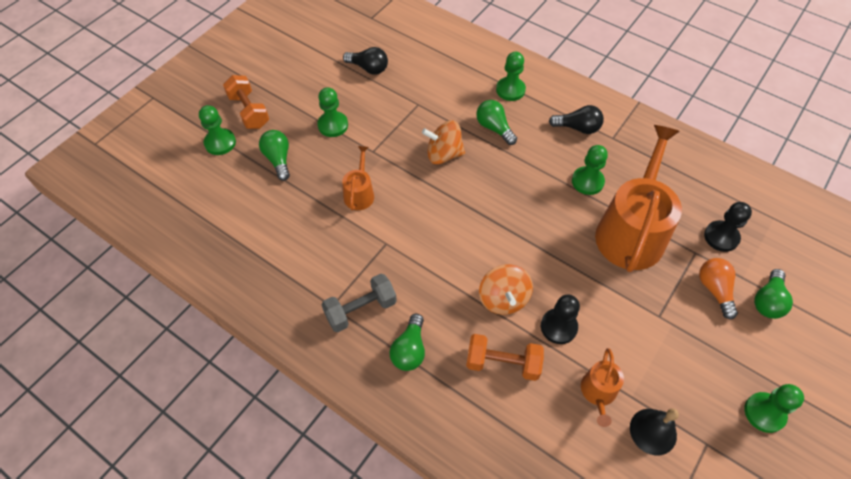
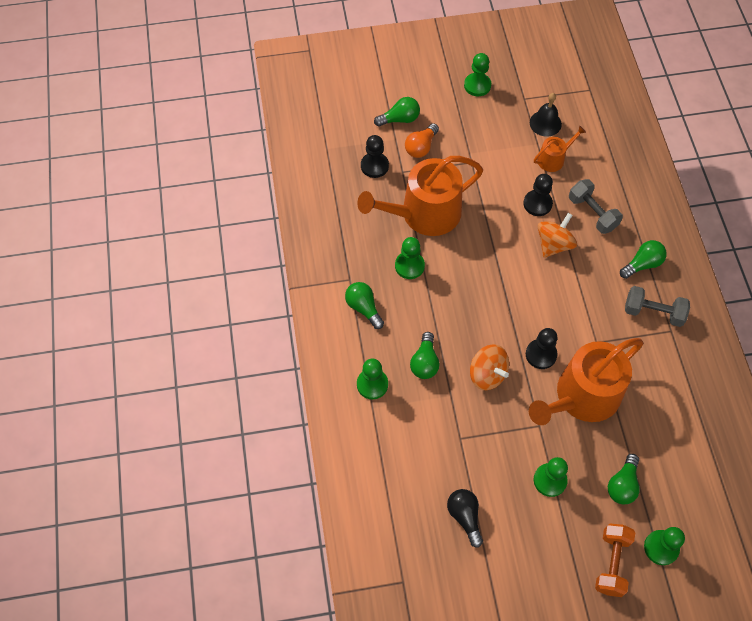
camera: 135 degrees left, 5 degrees up
(359, 193) = (582, 397): orange watering can -> orange watering can, size x2.15
(420, 198) = (541, 354): none -> black pawn
(502, 363) = (592, 213): orange dumbbell -> grey dumbbell
(578, 128) = (363, 308): black light bulb -> green light bulb

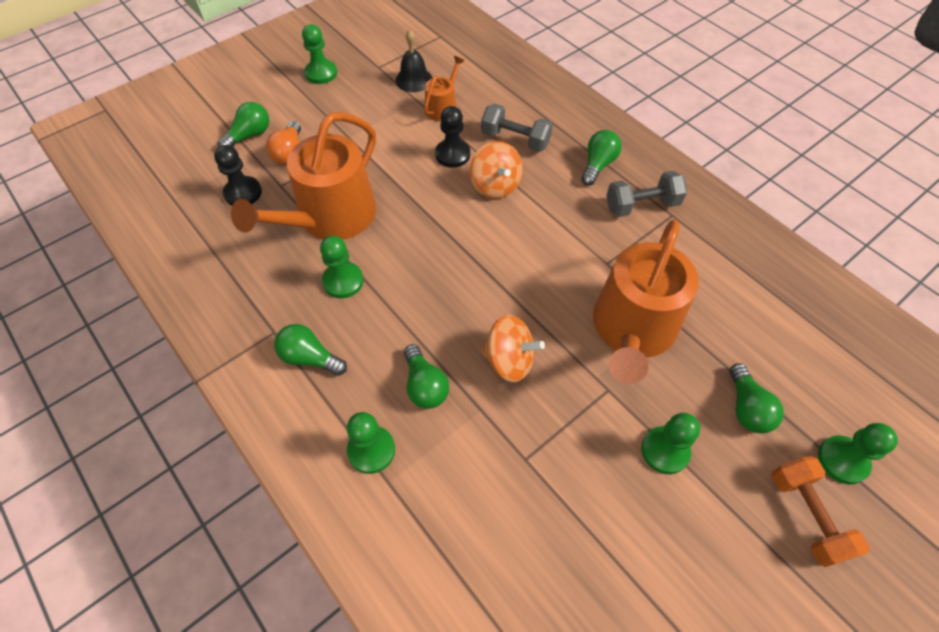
camera: 30 degrees left, 5 degrees down
(464, 517) = (595, 565): black light bulb -> none
(541, 354) = (556, 306): black pawn -> none
(554, 244) = (495, 186): orange spinning top -> orange spinning top turned 150 degrees clockwise

